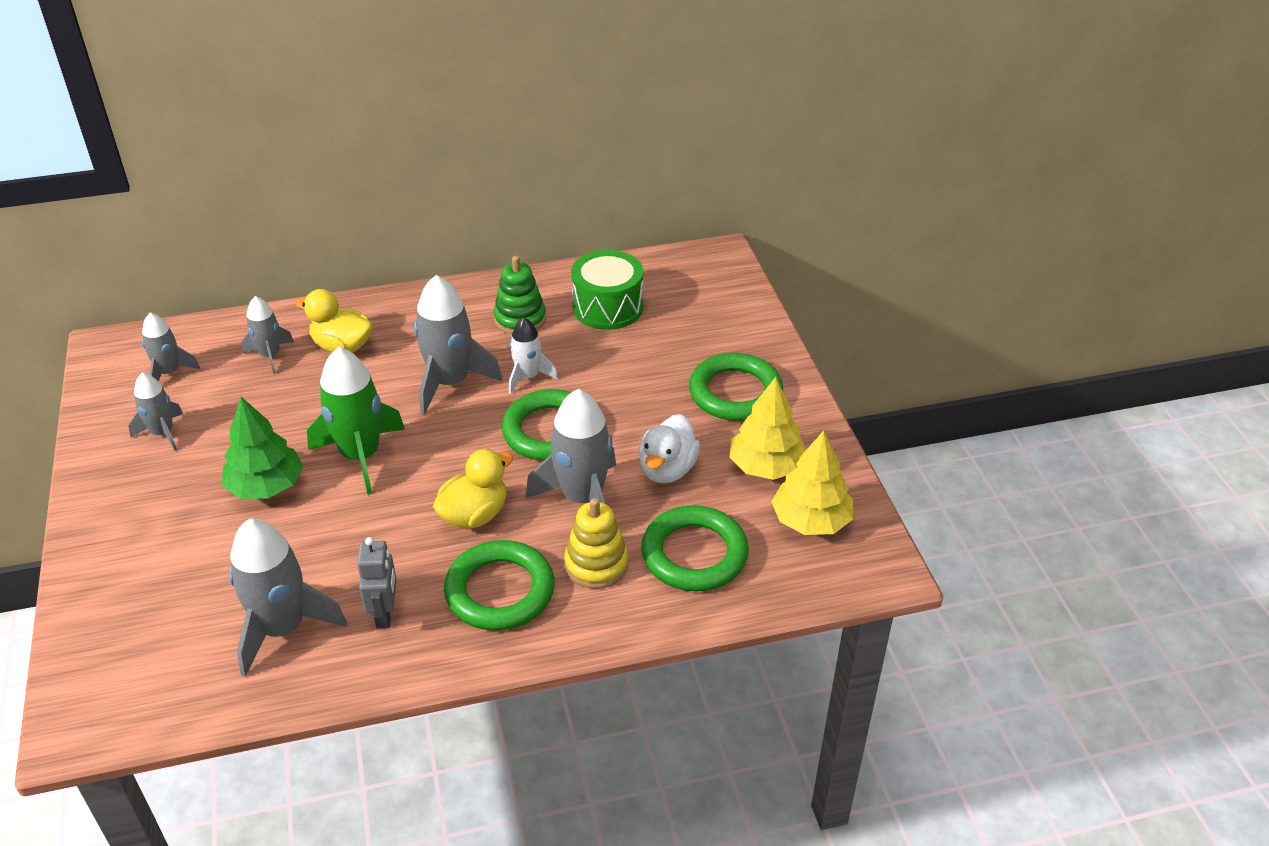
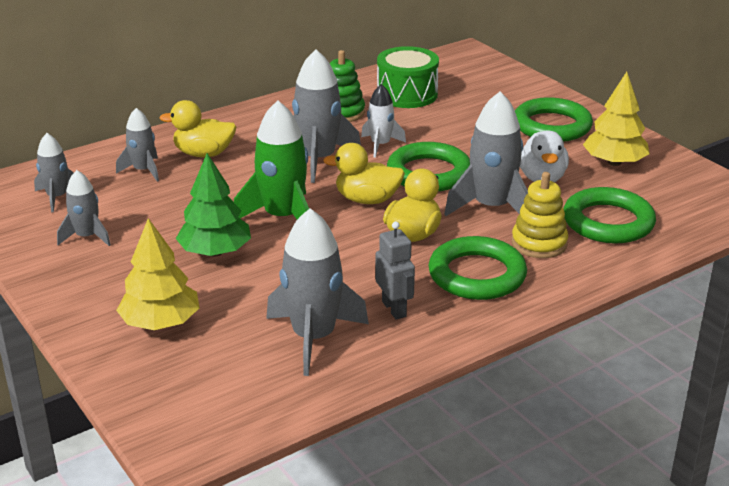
camera: 20 degrees left, 10 degrees down
(460, 453) = (367, 200): none -> yellow duck
(810, 520) = (675, 186): yellow tree -> yellow tree (160, 323)

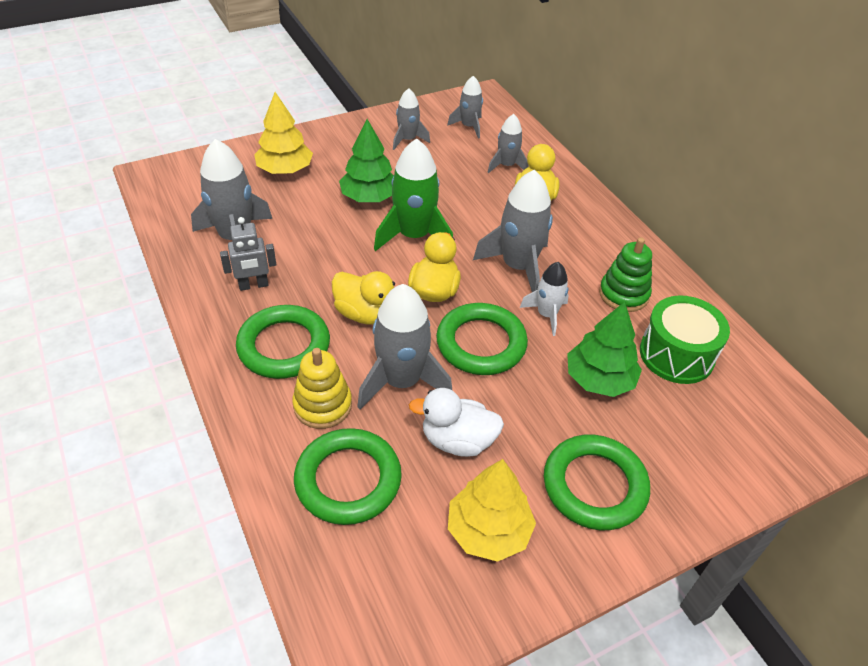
camera: 95 degrees right, 15 degrees up
(447, 123) = (599, 379): none -> green tree

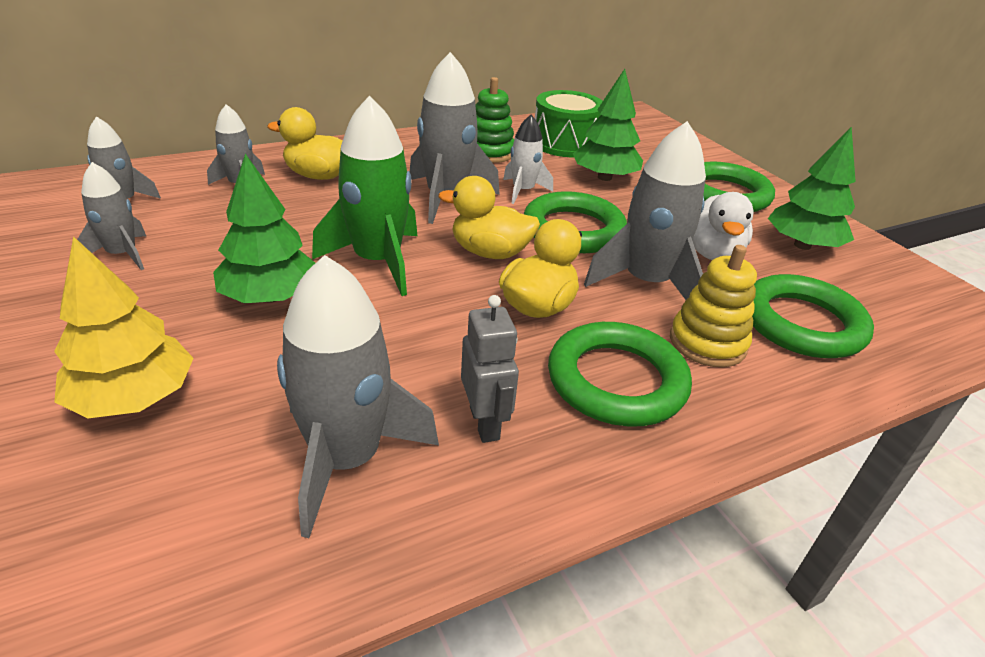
camera: 90 degrees left, 10 degrees down
(488, 530) = (802, 245): yellow tree -> green tree

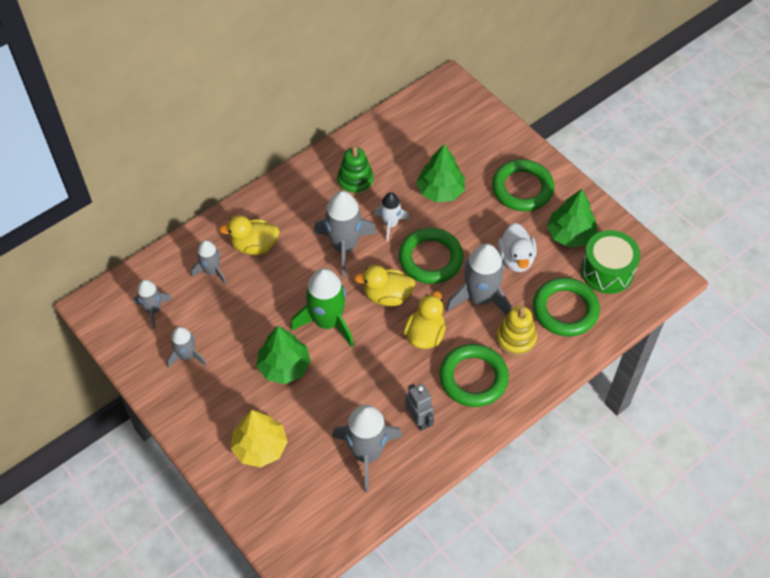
camera: 10 degrees left, 20 degrees up
(564, 143) = (405, 151): green drum -> green drum (607, 271)

